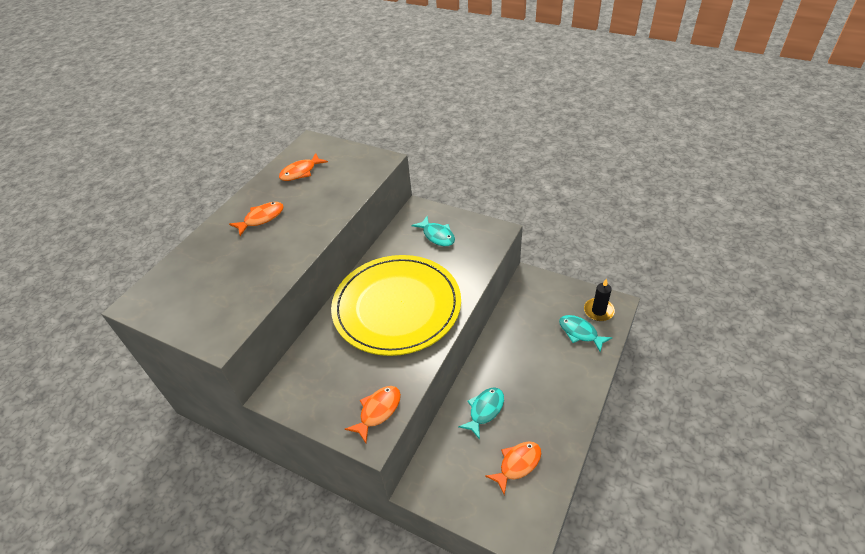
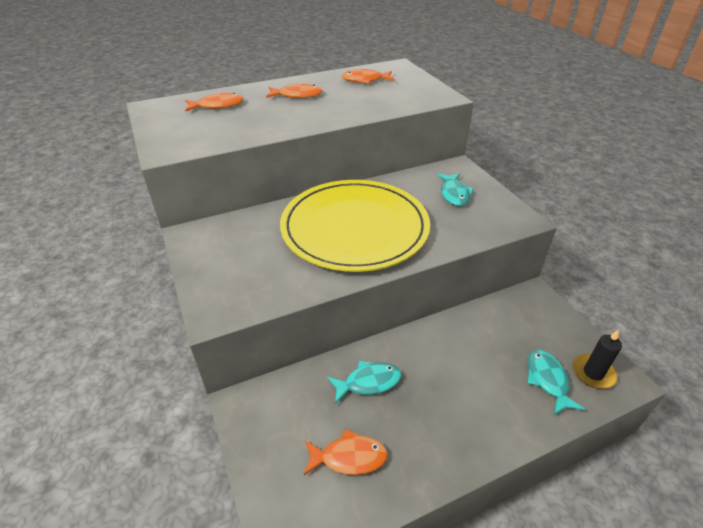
camera: 35 degrees right, 5 degrees down
(378, 411) = (244, 297): orange fish -> orange fish (217, 106)

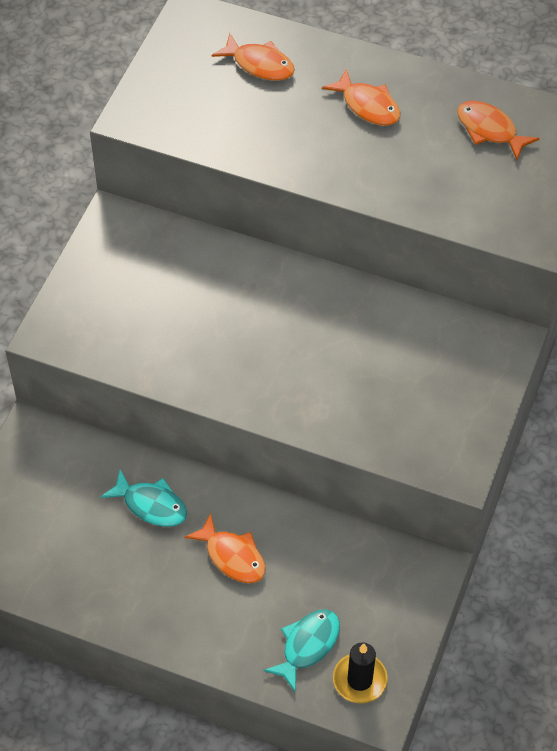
camera: 45 degrees right, 15 degrees up
(349, 457) = (65, 548): orange fish -> orange fish (232, 556)
(355, 228) = (272, 336): yellow plate -> none
(454, 194) = (439, 376): turquoise fish -> none

